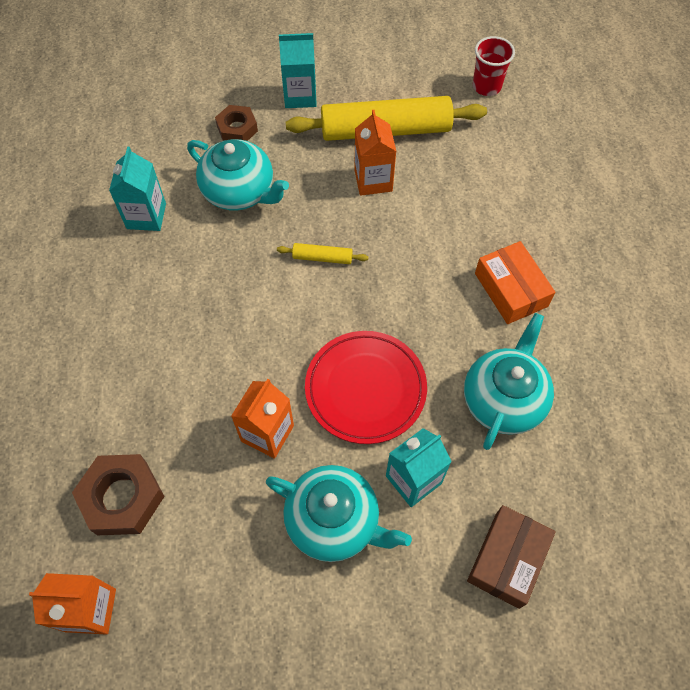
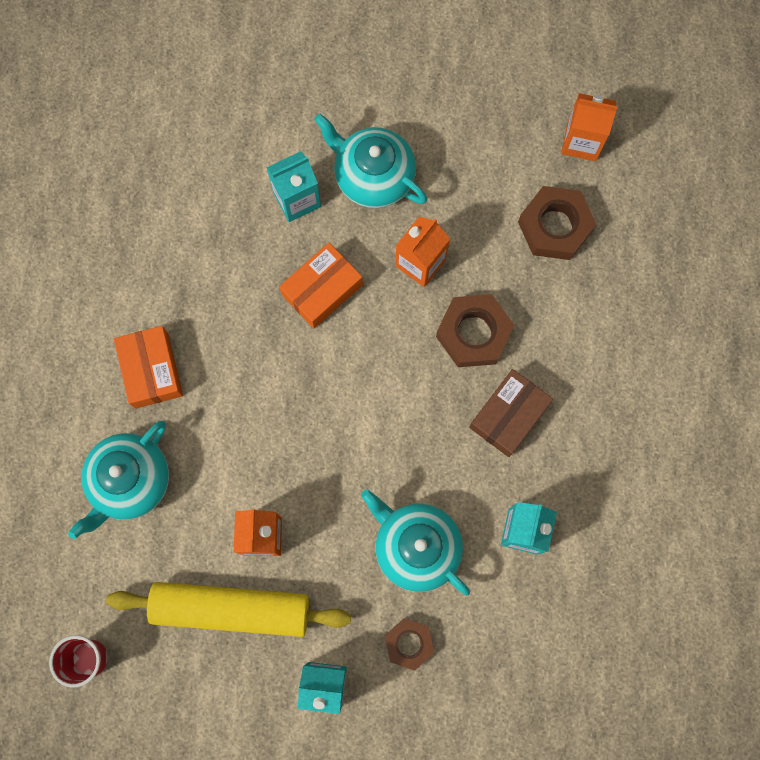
camera: 170 degrees left, 15 degrees up
(204, 372) = (473, 333): none -> brown nut
(322, 257) = (337, 443): yellow rolling pin -> none
(365, 389) = (322, 289): red plate -> orange box
(503, 399) = (195, 257): turquoise teapot -> turquoise teapot (130, 481)
(507, 559) = (235, 122): brown box -> brown box (508, 415)

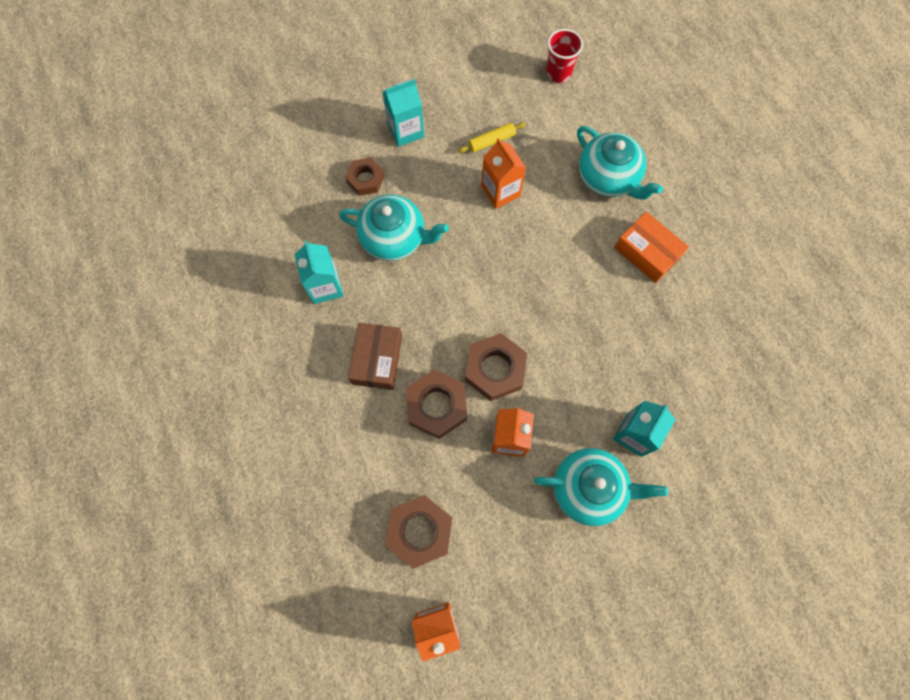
camera: 150 degrees right, 5 degrees down
(130, 481) = (608, 178): turquoise teapot -> turquoise teapot turned 135 degrees clockwise
(231, 608) = (491, 141): yellow rolling pin -> yellow rolling pin, size x0.42
(322, 289) = (569, 375): orange box -> none
(393, 337) = (495, 369): none -> brown nut

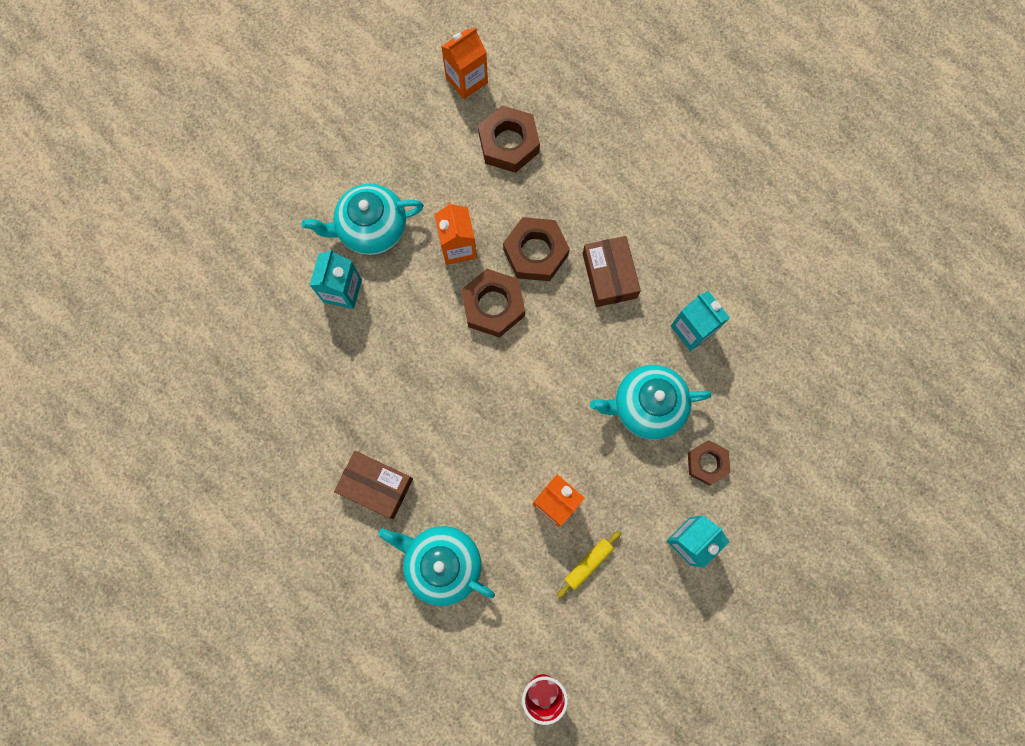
camera: 160 degrees right, 5 degrees up
(647, 252) = (376, 486): orange box -> brown box

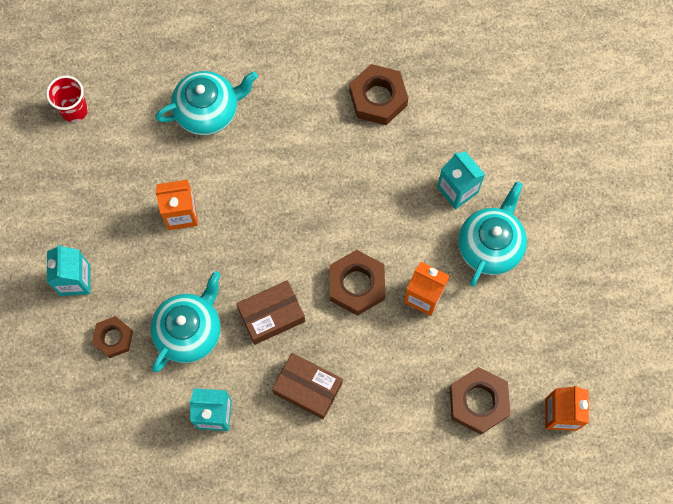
camera: 130 degrees right, 5 degrees down
(376, 486) = (296, 109): brown box -> brown box (271, 315)
(535, 252) = (372, 348): brown nut -> brown nut (378, 98)
(588, 563) = (123, 202): yellow rolling pin -> none

